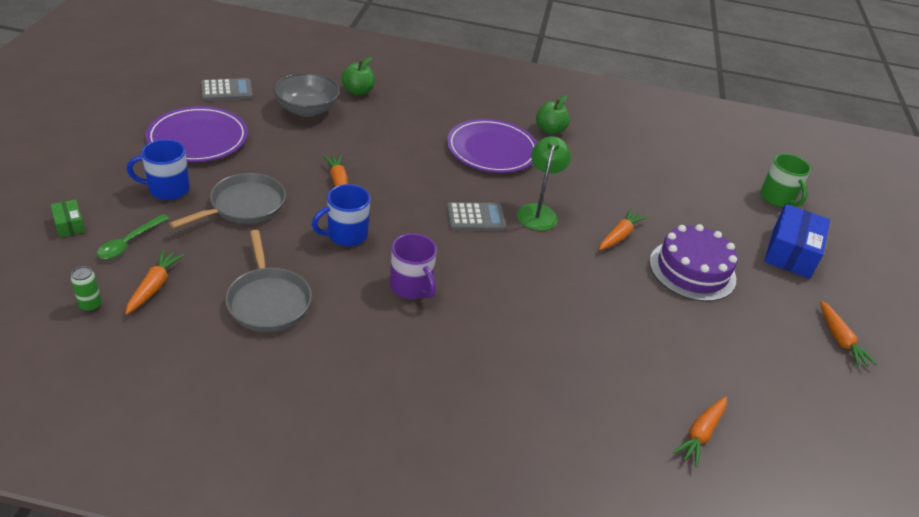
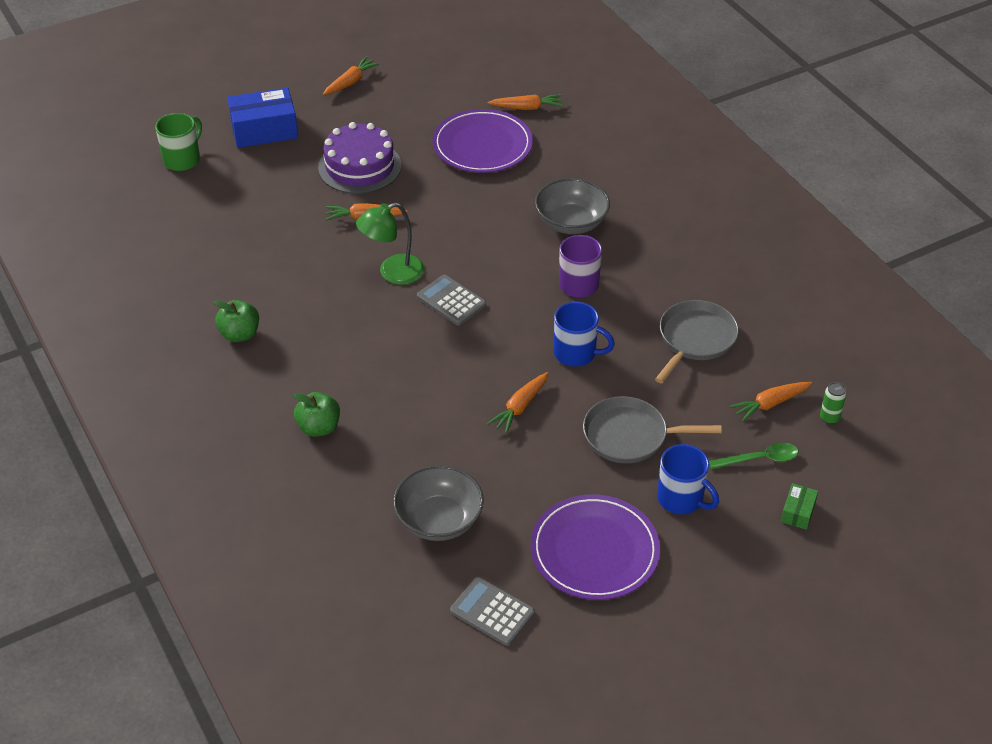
camera: 125 degrees left, 5 degrees up
(358, 91) = (350, 512): green apple -> green apple (319, 427)
(488, 335) = (571, 223): none -> grey bowl
(492, 149) = (331, 350): purple plate -> purple plate (482, 145)

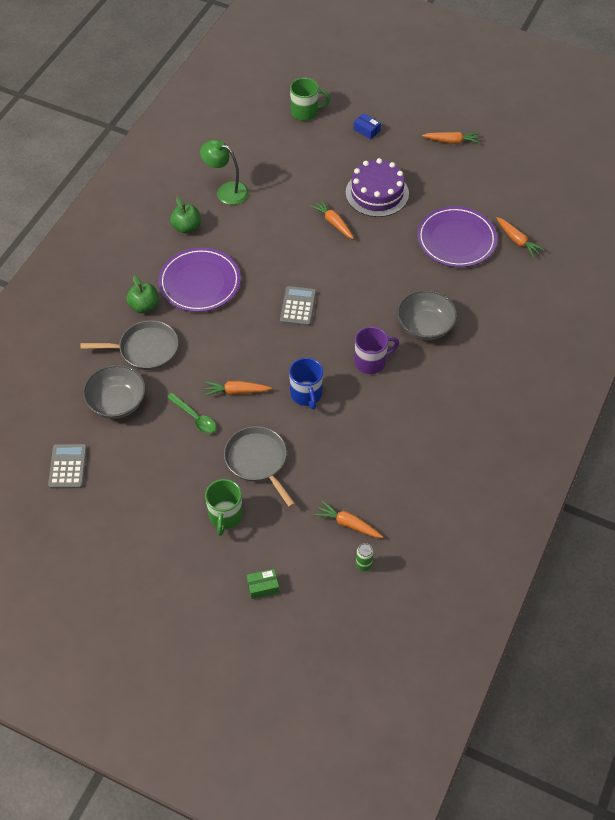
camera: 55 degrees right, 10 degrees up
(264, 130) = (366, 130): blue box -> blue box, size x0.48
(393, 273) = (297, 265): green lamp -> green lamp (226, 191)
(594, 551) = (149, 492): purple plate -> purple plate (200, 282)
(681, 499) = (225, 516): blue mug -> green mug
(695, 339) = (374, 451): grey pan -> grey pan (145, 349)
(759, 459) = (293, 542): green spoon -> green spoon (195, 417)

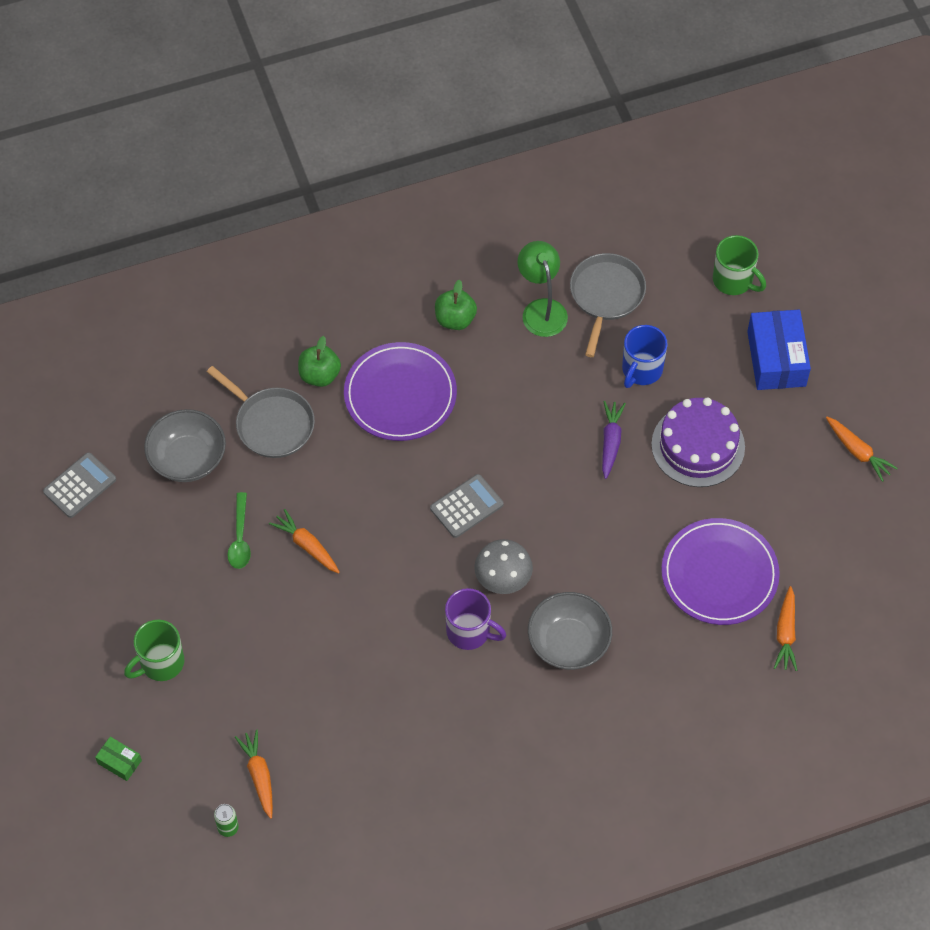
camera: 45 degrees right, 5 degrees up
(257, 461) = (248, 635): grey pan -> grey pan (606, 295)
(306, 394) = (368, 609): blue mug -> blue mug (641, 370)
(333, 223) = (610, 441): orange carrot -> purple carrot
(357, 324) = (503, 578): none -> grey mushroom
(366, 130) = (776, 358): blue box -> blue box, size x2.09

